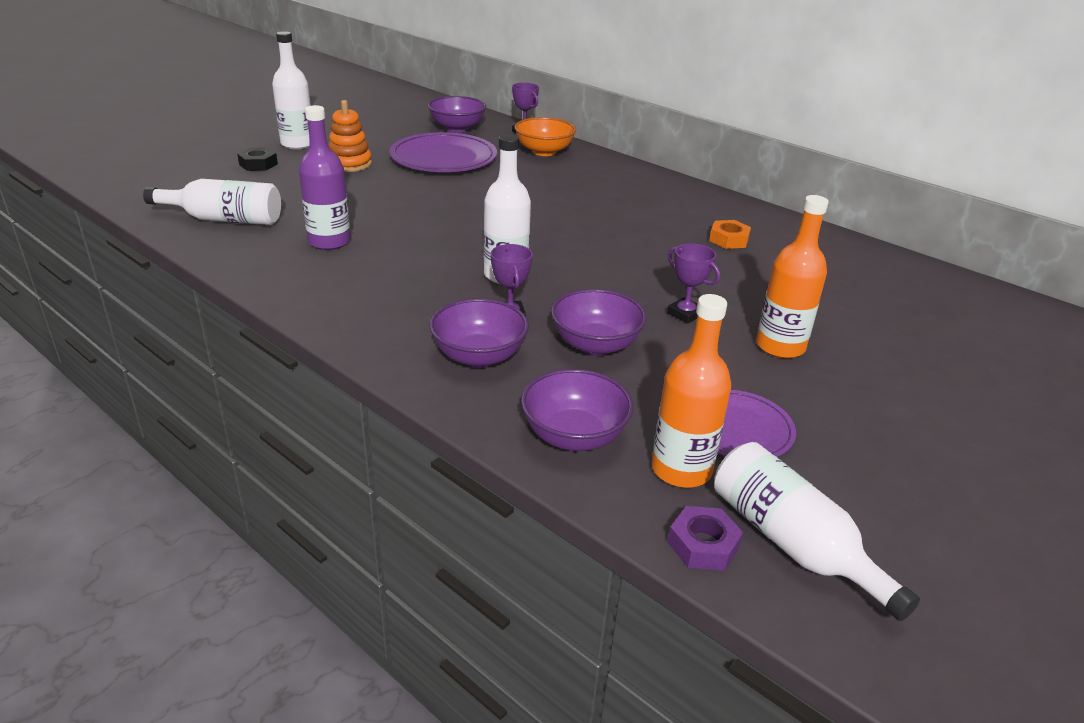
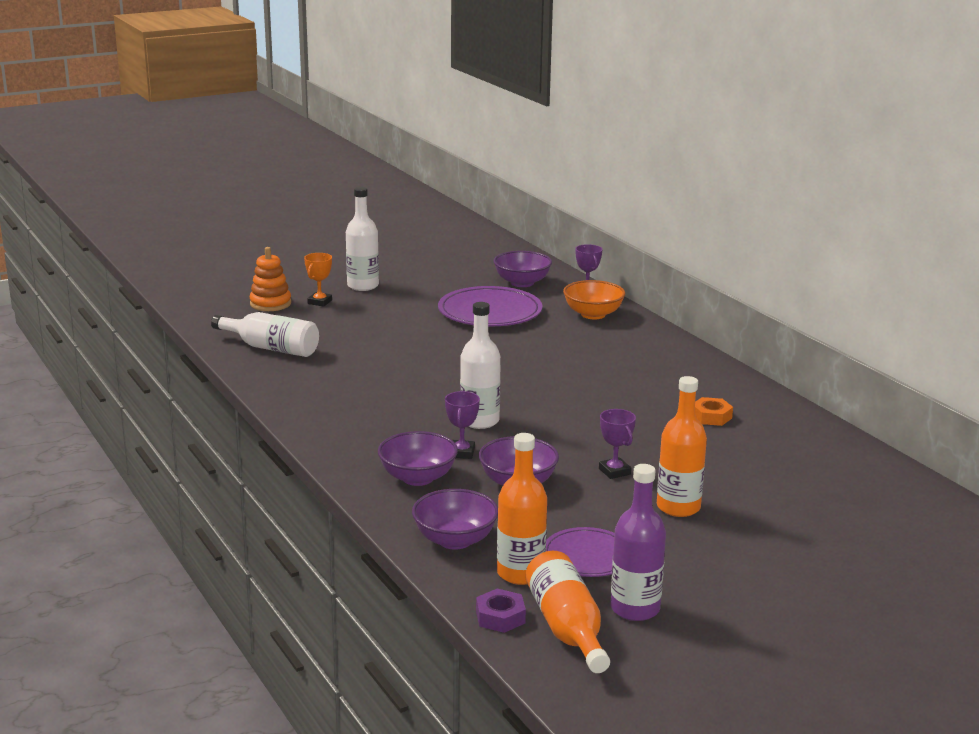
camera: 20 degrees right, 10 degrees down
(258, 164) = (319, 302): black nut -> orange trophy
(329, 242) = (347, 376): purple bottle -> purple bottle (635, 608)
(349, 164) = (400, 309): orange stacking toy -> orange stacking toy (270, 304)
(792, 543) = (567, 628): white bottle -> orange bottle

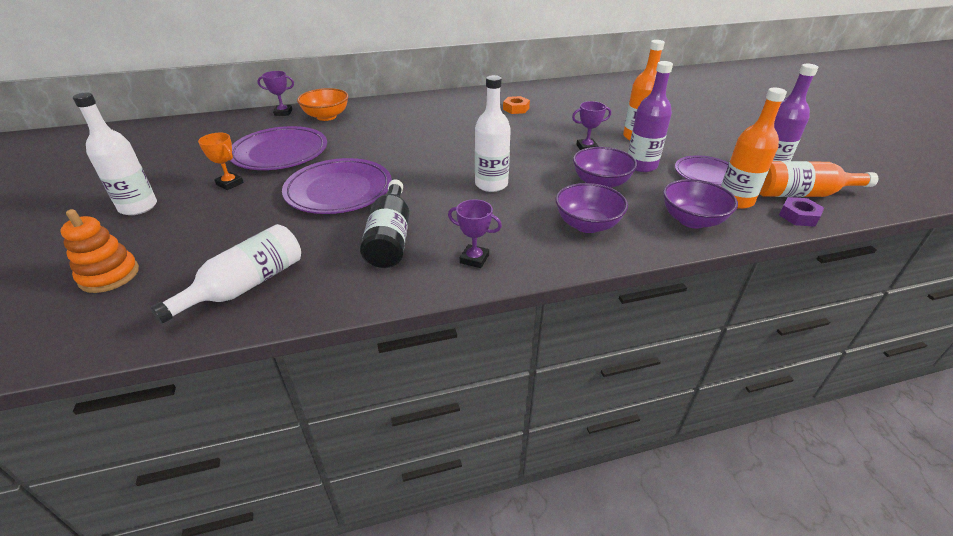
camera: 75 degrees left, 15 degrees up
(319, 302) = (148, 239): orange trophy -> orange trophy (230, 183)
(355, 387) = (390, 238): none -> black bottle
(428, 352) = (339, 190): none -> purple plate
(462, 452) = (545, 199): purple trophy -> purple trophy (474, 259)
(522, 283) = (233, 132): purple bowl -> none
(584, 510) = (641, 165): none -> purple bottle

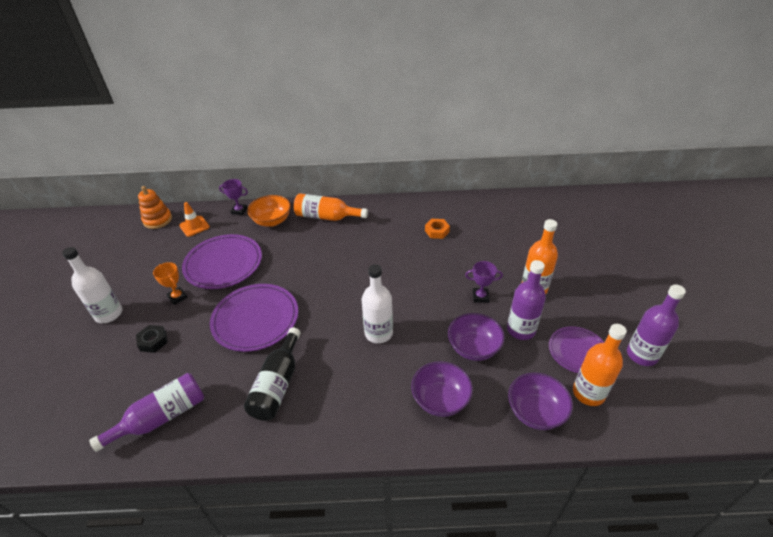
camera: 15 degrees right, 5 degrees up
(109, 275) = (76, 387): orange stacking toy -> orange stacking toy (157, 220)
(210, 222) = (153, 341): none -> black nut
(231, 128) = (194, 226): none -> orange traffic cone
(246, 285) = (162, 417): white bottle -> purple bottle
(474, 259) = (334, 422): purple trophy -> none
(798, 216) = (640, 425): purple nut -> none
(801, 194) = (658, 396): orange bottle -> orange bottle (326, 217)

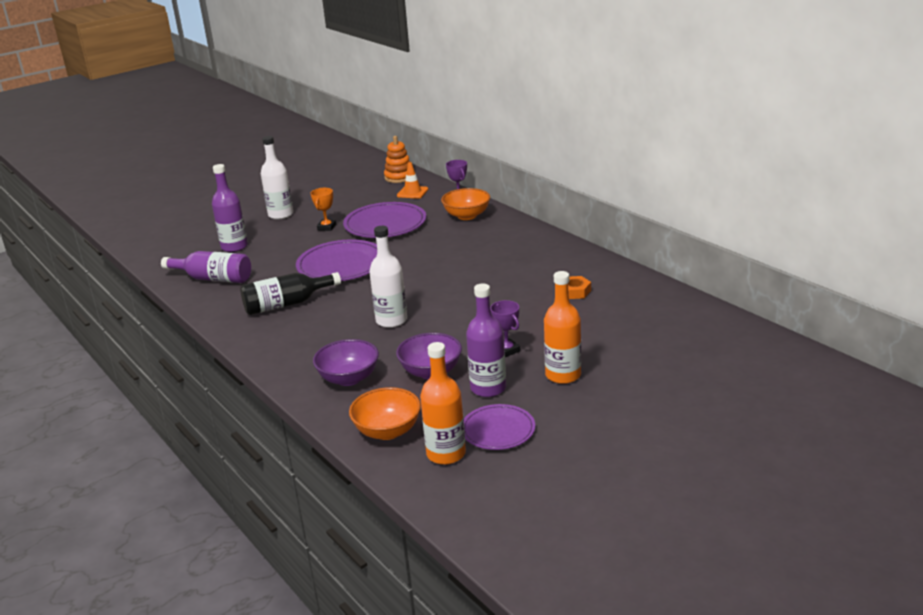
camera: 55 degrees right, 15 degrees down
(153, 341) = (274, 241): black nut -> none
(326, 217) = (510, 234): orange bottle -> none
(535, 412) = (387, 431): purple bowl -> orange bowl
(641, 355) = (544, 472): purple bottle -> purple bottle (234, 247)

